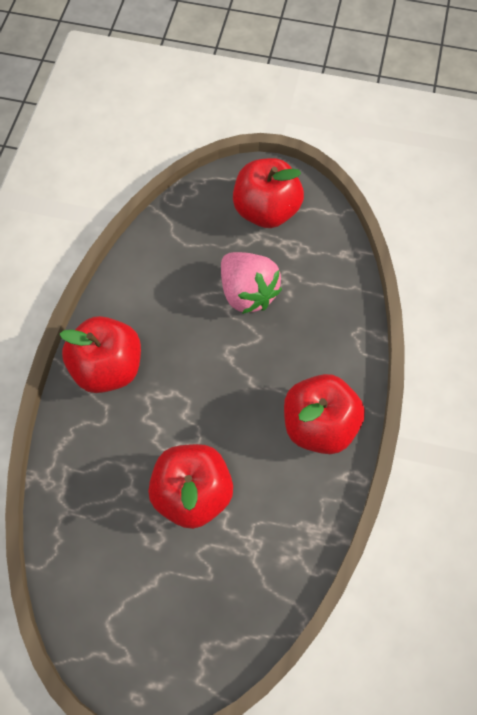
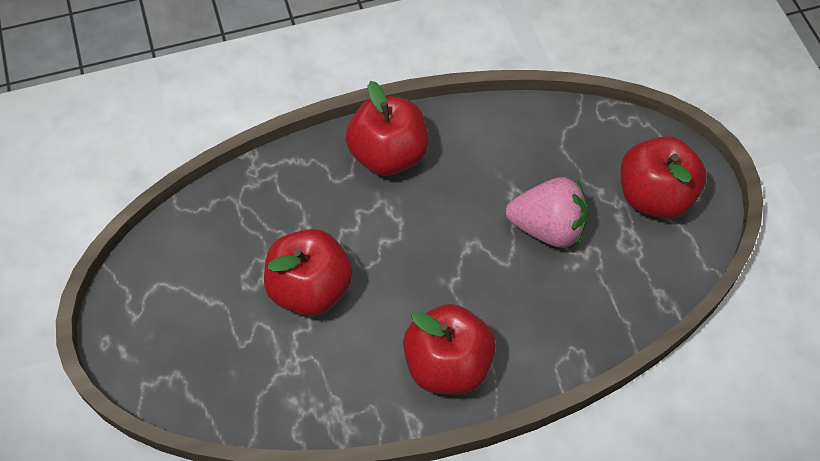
camera: 60 degrees right, 5 degrees down
(247, 293) = (547, 228): pink strawberry -> pink strawberry turned 105 degrees counterclockwise

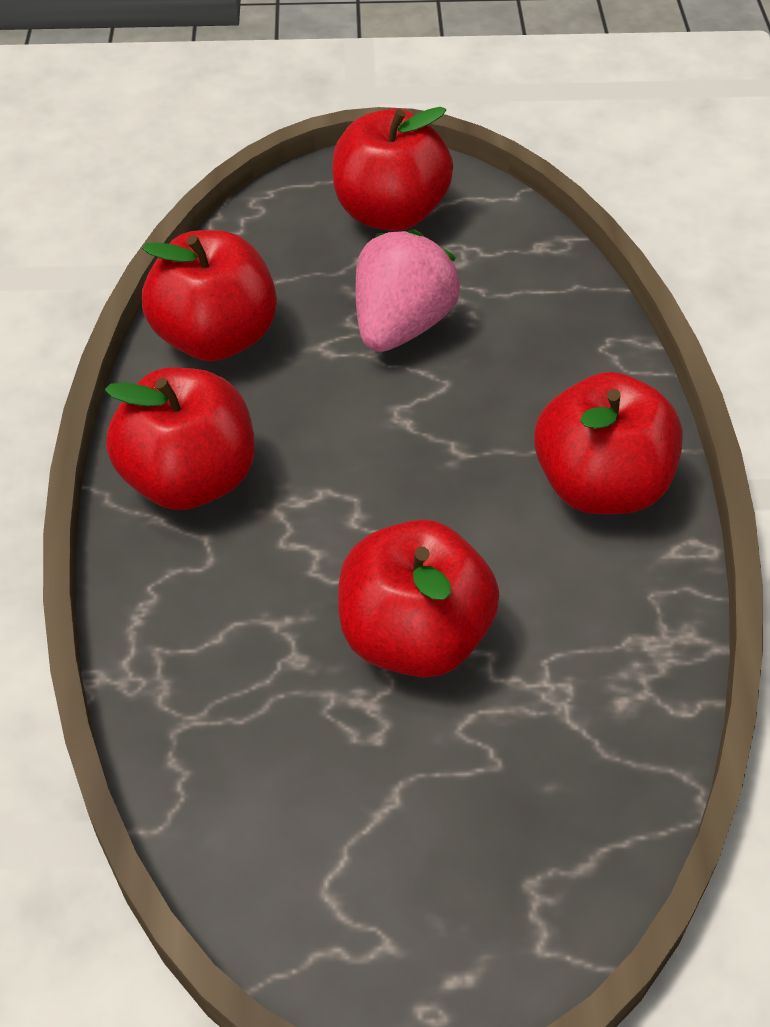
camera: 75 degrees left, 10 degrees down
(501, 134) = (216, 338): none -> red apple

